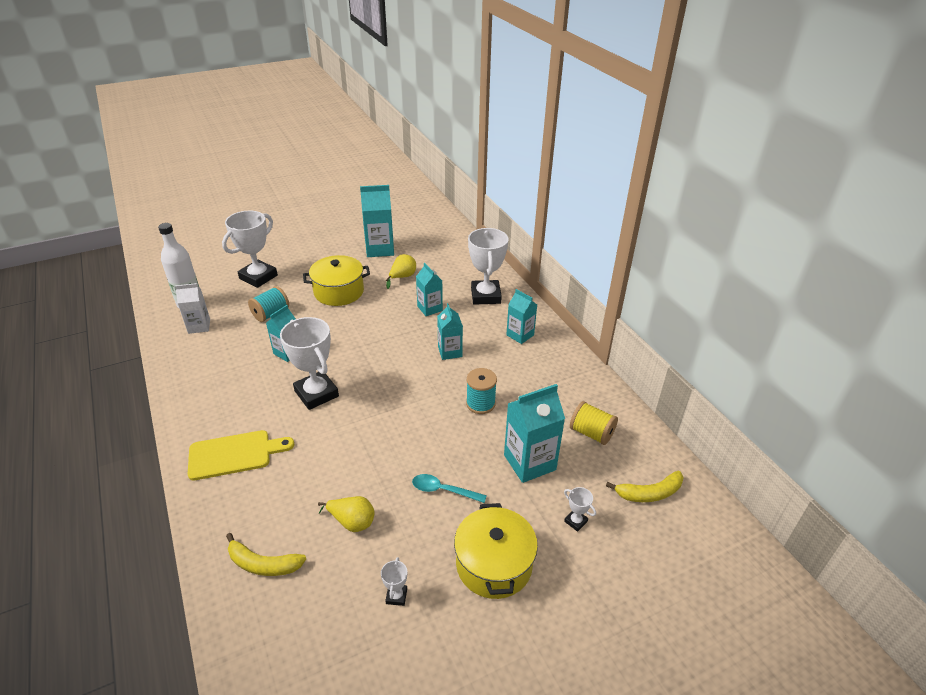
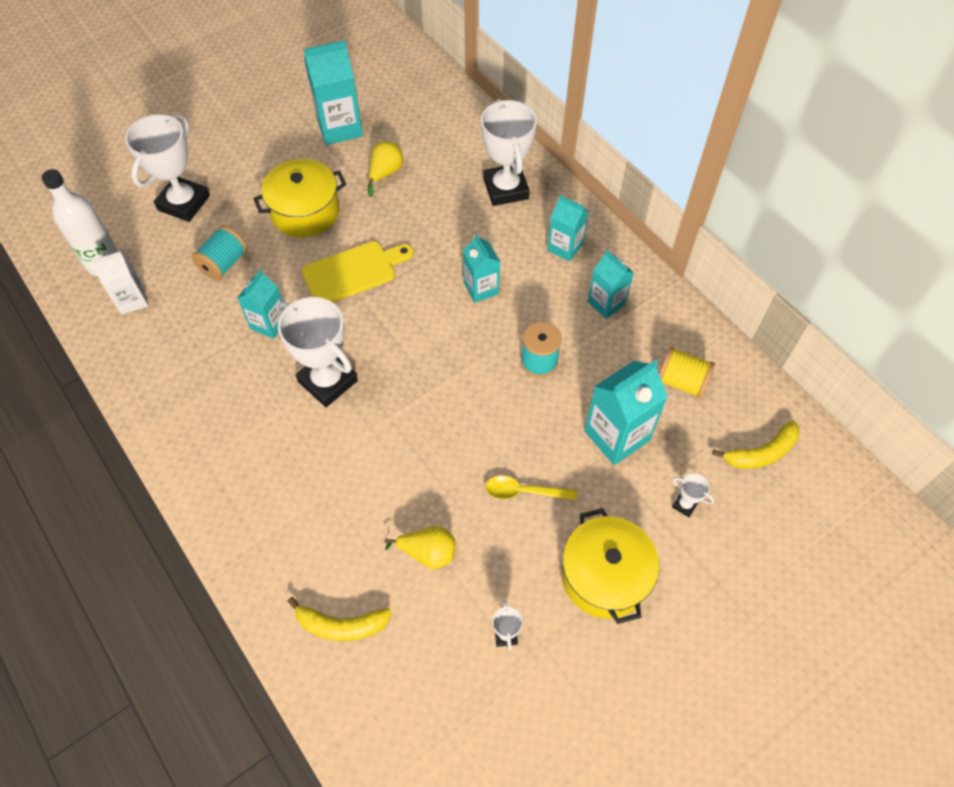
camera: 10 degrees left, 20 degrees up
(234, 454) = (254, 488): yellow cutting board -> yellow cutting board (353, 272)
(430, 308) = (436, 222): turquoise carton -> turquoise carton (606, 303)
(443, 490) = (524, 491): turquoise spoon -> yellow spoon

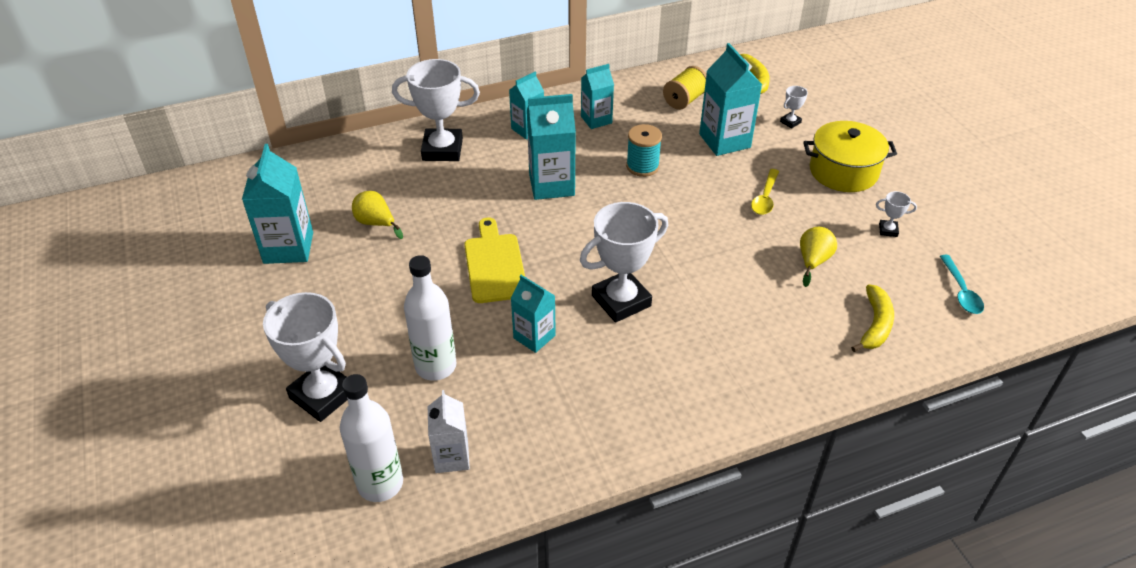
camera: 75 degrees left, 15 degrees down
(224, 264) = (435, 366): turquoise spool -> white bottle
(305, 212) = (395, 290): yellow pot -> none
(417, 725) = (961, 291): none -> turquoise spoon
(481, 288) = (551, 185): turquoise carton -> turquoise carton, size x1.58

